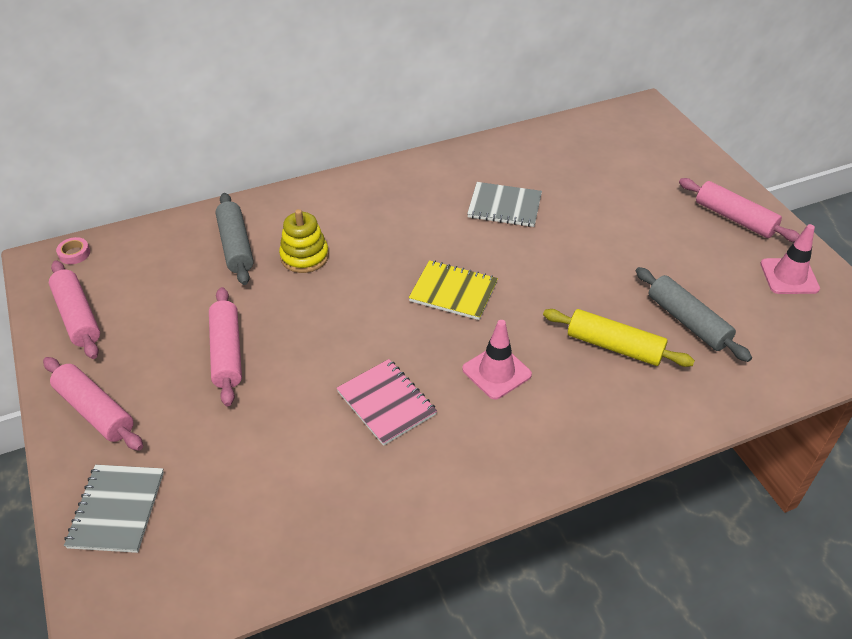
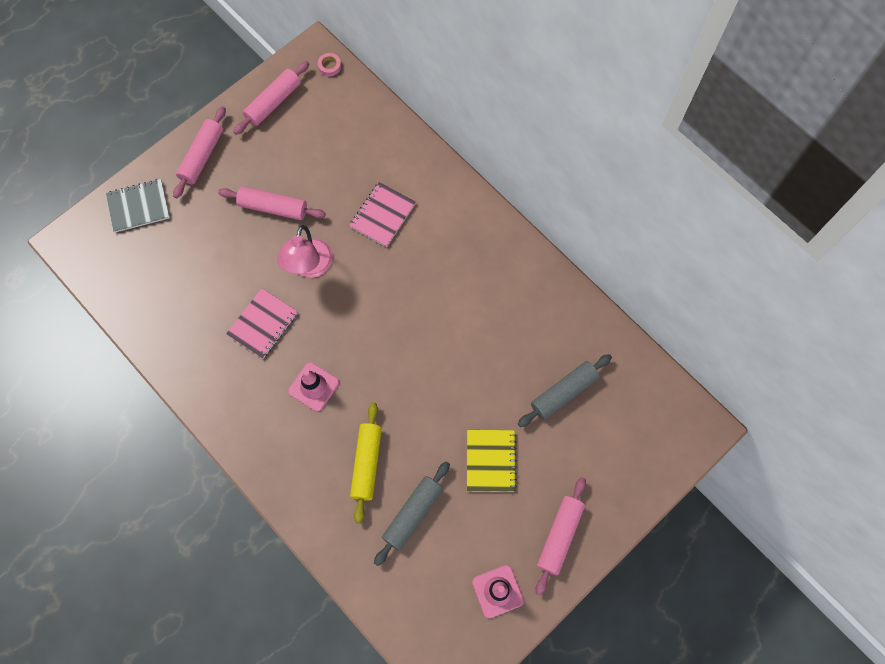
camera: 70 degrees right, 25 degrees up
(227, 352) = (273, 207): pink rolling pin -> pink rolling pin turned 45 degrees clockwise
(236, 246) = (376, 164): grey rolling pin -> grey rolling pin (563, 392)
(304, 256) = (382, 215): yellow stacking toy -> pink notebook
(332, 337) = (309, 267): none -> pink lamp
(453, 292) = (383, 332): yellow notebook -> yellow notebook (491, 461)
(504, 206) = (499, 340): grey notebook -> none

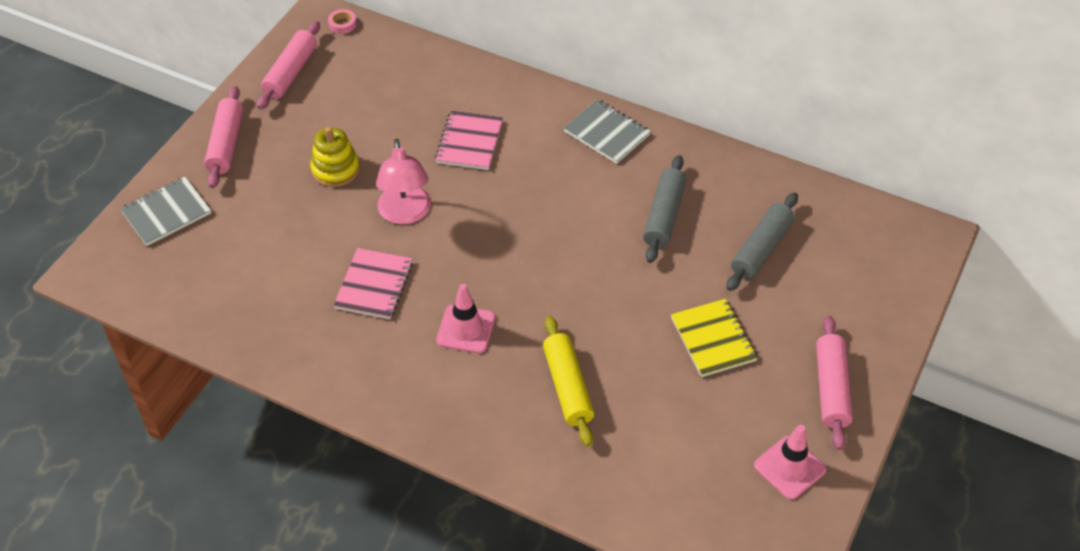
camera: 20 degrees left, 20 degrees down
(273, 207) = (335, 169): pink rolling pin -> yellow stacking toy
(413, 514) = (648, 421): grey rolling pin -> grey rolling pin (664, 216)
(491, 242) = (607, 133): none -> grey notebook

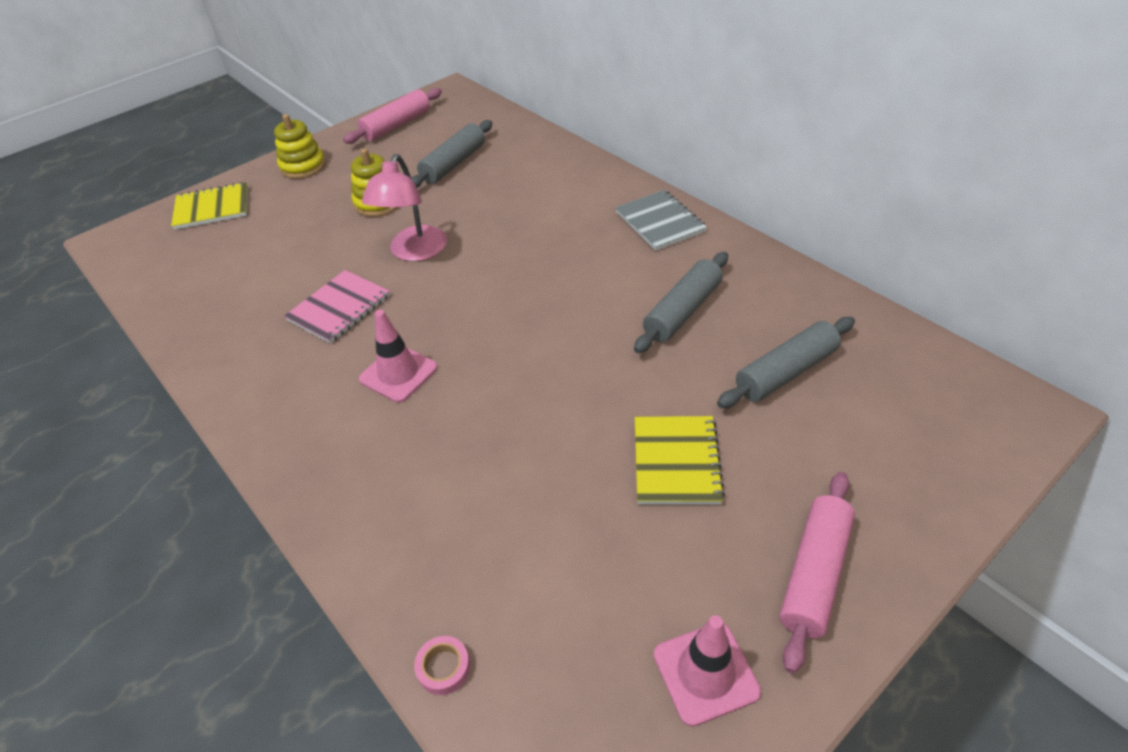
camera: 25 degrees right, 5 degrees down
(166, 213) = (212, 208): grey notebook -> yellow notebook
(226, 144) = (303, 166): pink rolling pin -> yellow stacking toy
(342, 24) = (465, 99): pink tape -> pink tape (443, 668)
(381, 108) = (453, 164): none -> grey rolling pin
(469, 142) = (516, 204): pink notebook -> none
(567, 387) = (468, 468): yellow rolling pin -> none

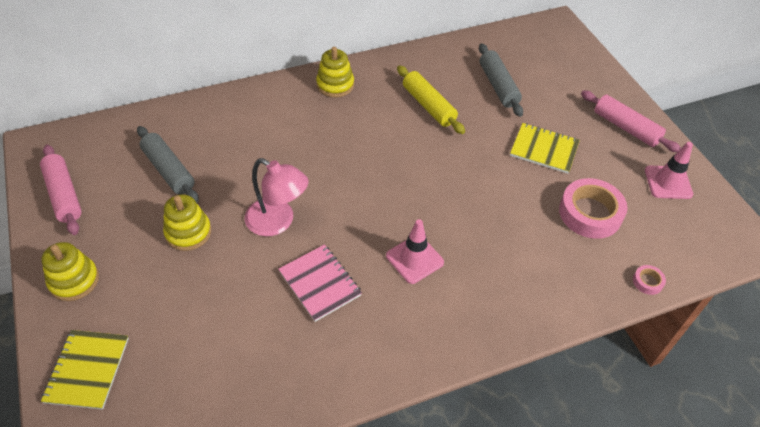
camera: 75 degrees left, 5 degrees up
(564, 553) = (590, 213): none -> pink tape
(660, 222) = (335, 85): grey notebook -> yellow stacking toy
(682, 311) = (428, 106): grey rolling pin -> yellow rolling pin

